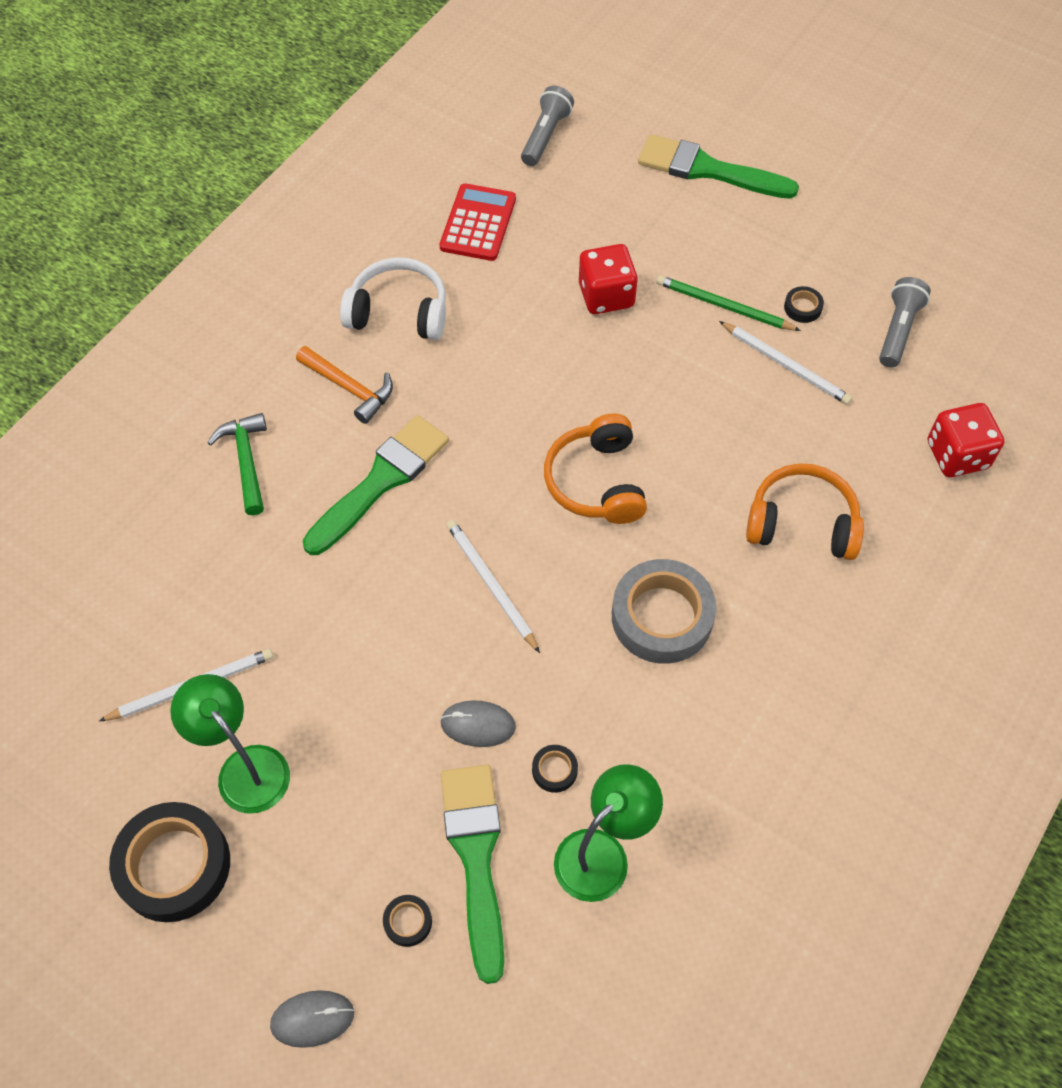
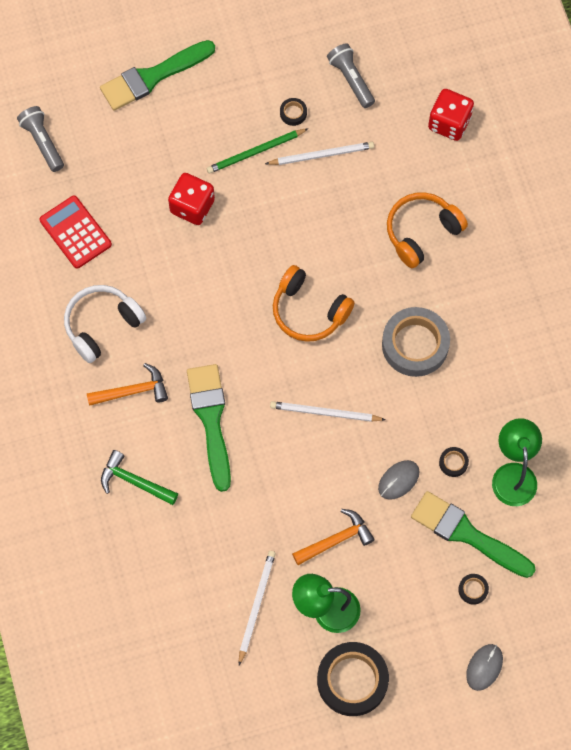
camera: 50 degrees left, 10 degrees up
(344, 712) = (336, 540): none -> orange hammer

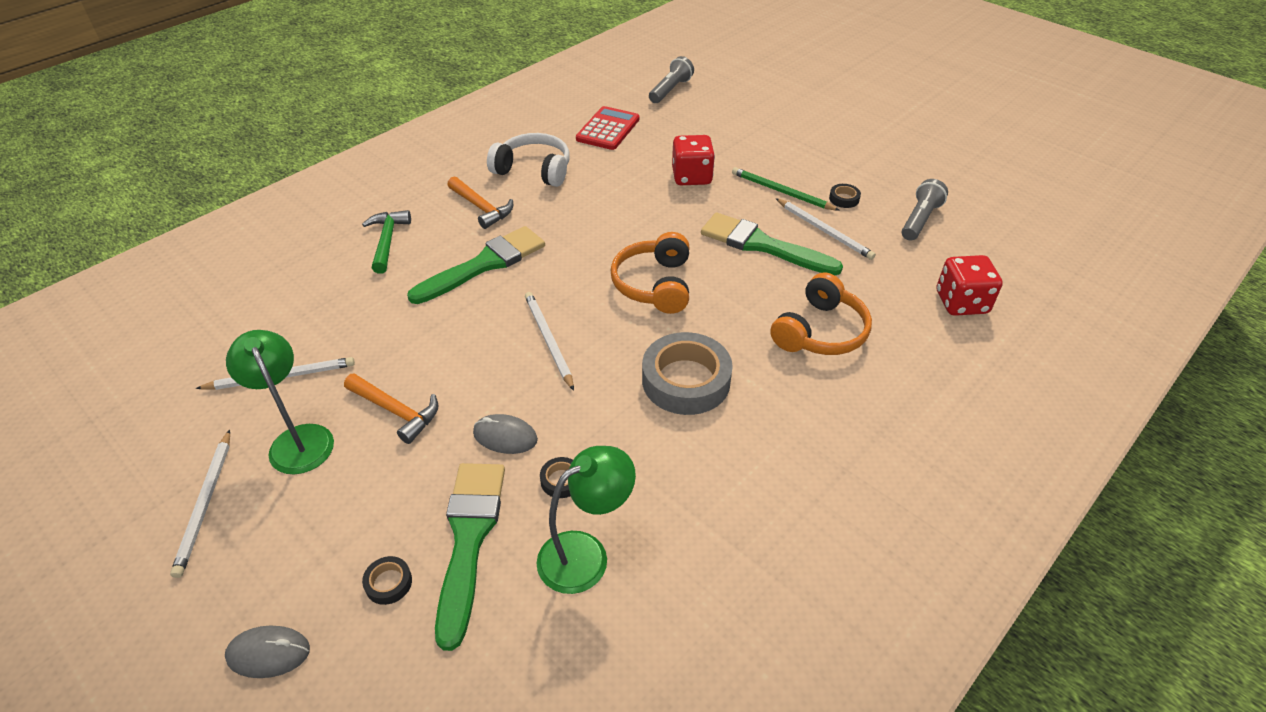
camera: 60 degrees right, 25 degrees down
(152, 77) = (785, 117): green brush -> green brush (762, 245)
(352, 680) = (205, 504): black tape -> white pencil
(421, 232) = (820, 332): orange headphones -> orange headphones turned 105 degrees clockwise

